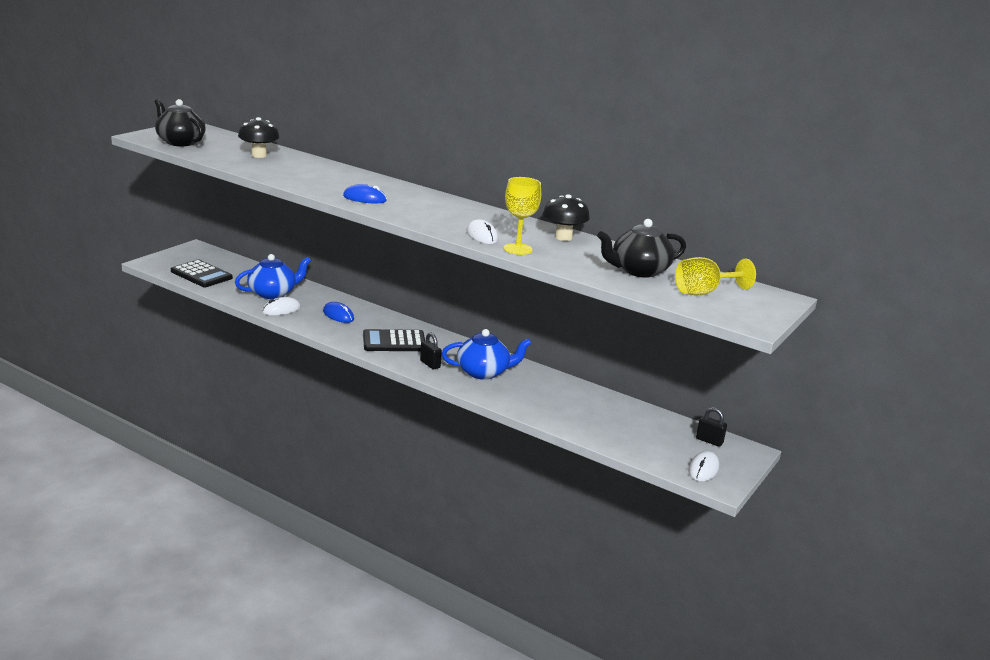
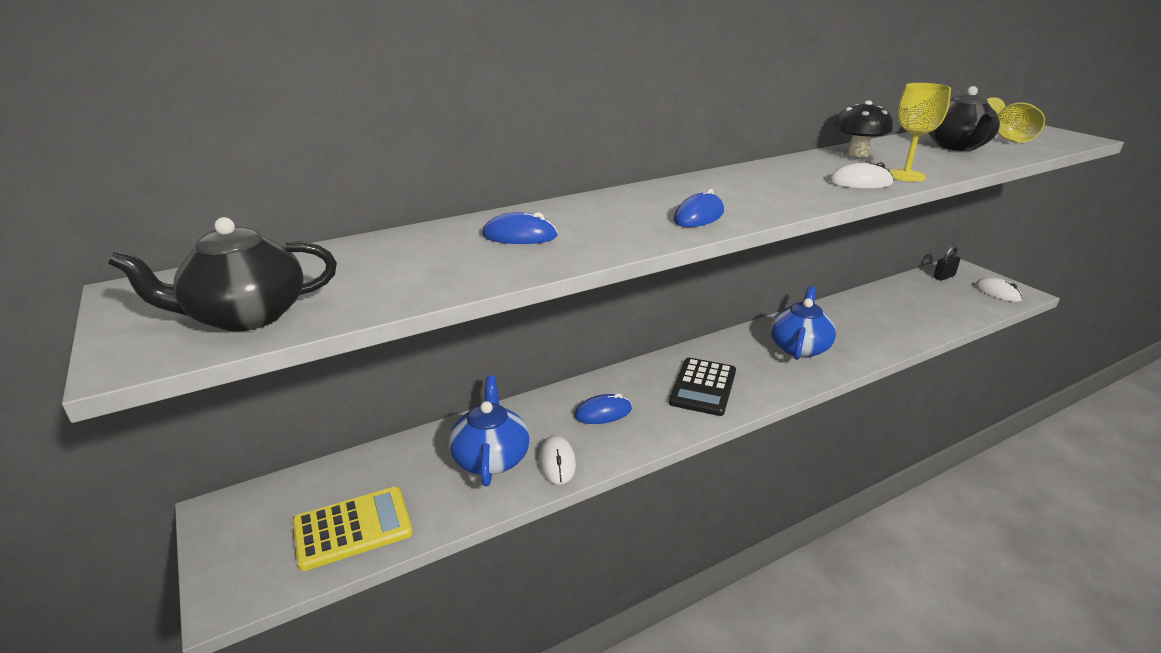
camera: 60 degrees left, 5 degrees up
(201, 275) = (352, 528): black calculator -> yellow calculator
(259, 155) = (419, 254): black mushroom -> none
(298, 168) = (519, 236): none -> blue mouse
(430, 364) = (773, 376): black padlock -> none

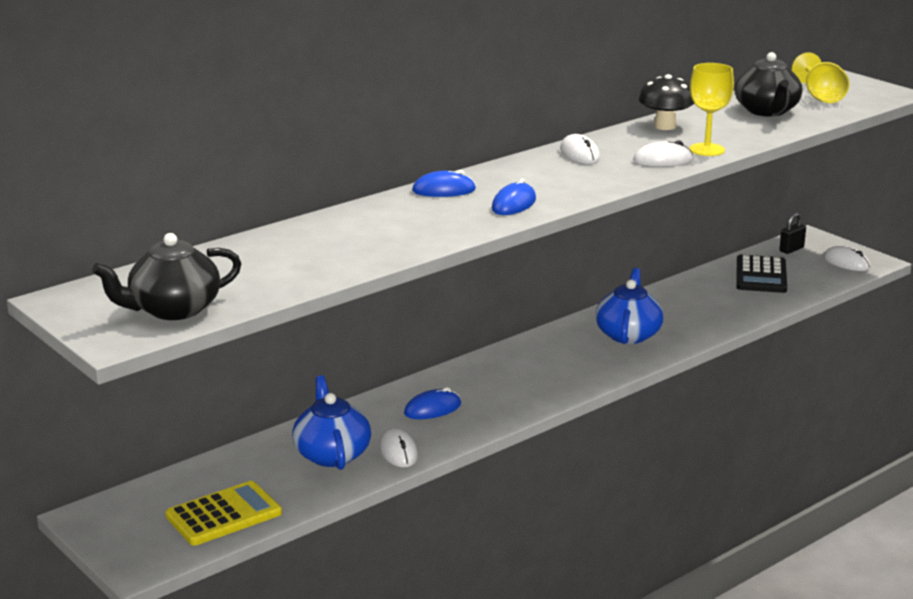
camera: 10 degrees left, 5 degrees down
(519, 236) = (358, 233): blue mouse -> blue mouse (444, 190)
(703, 387) = (530, 379): black calculator -> black calculator (761, 275)
(773, 172) = (579, 154): none -> white mouse

